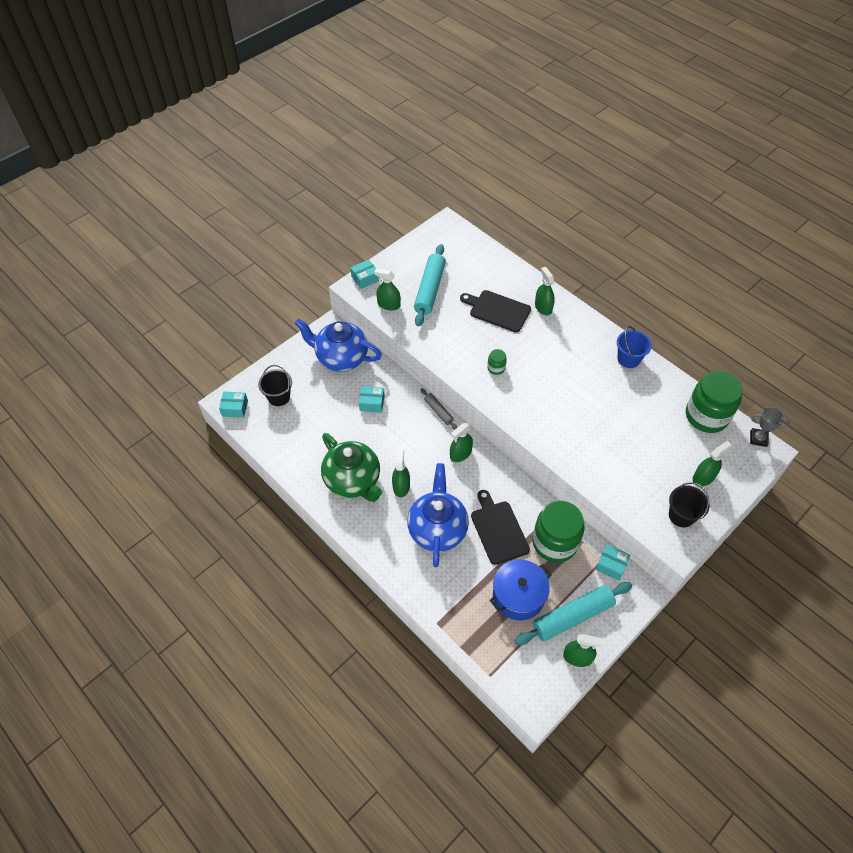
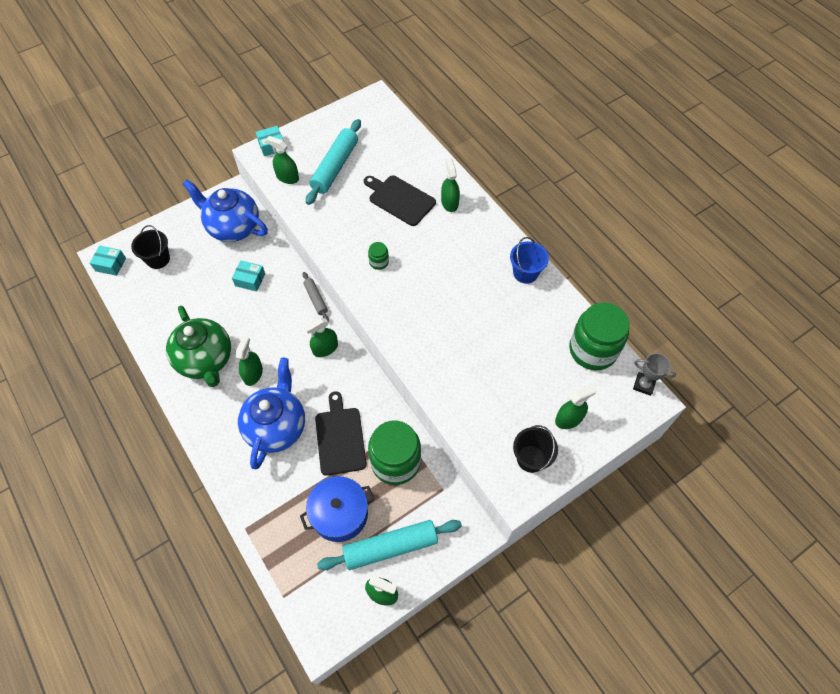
camera: 10 degrees right, 5 degrees up
(611, 565) = (449, 497): turquoise box -> none

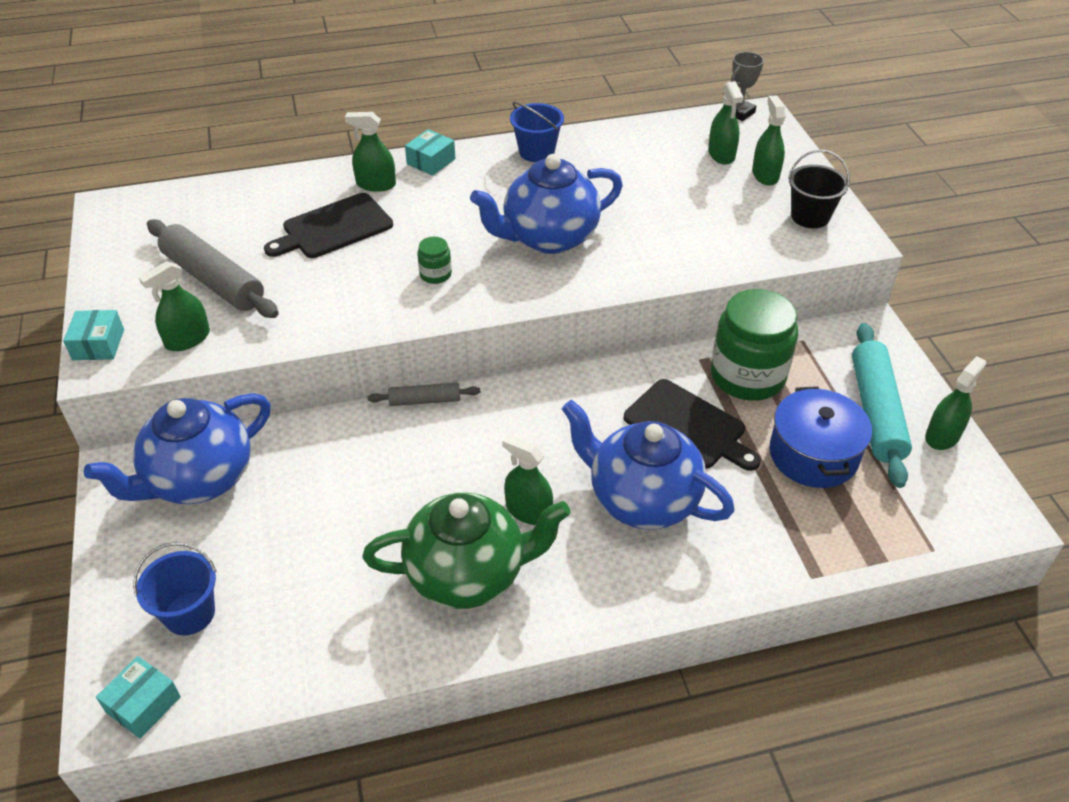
camera: 70 degrees left, 15 degrees down
(158, 259) = (189, 613): black bucket -> blue bucket
(250, 280) = (332, 477): turquoise box -> turquoise box (431, 161)
(325, 348) = (524, 409): green spray bottle -> green spray bottle (721, 154)
(335, 167) = (213, 280): turquoise rolling pin -> grey rolling pin
(340, 437) = (688, 426): black cutting board -> black cutting board turned 150 degrees counterclockwise
(437, 307) = (549, 238): none -> blue teapot
(593, 350) = (677, 133): green jar -> none

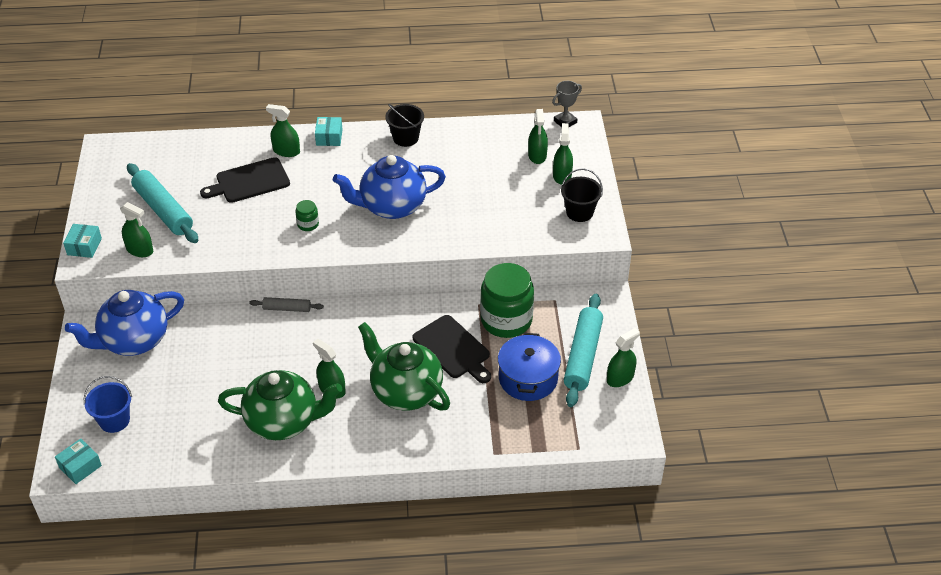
camera: 10 degrees right, 0 degrees up
(187, 339) = (139, 250): green spray bottle -> green spray bottle turned 120 degrees counterclockwise
(213, 280) = (163, 210): grey rolling pin -> turquoise rolling pin
(431, 161) = (329, 137): turquoise box -> turquoise box turned 45 degrees counterclockwise
(536, 152) = (405, 138): blue bucket -> black bucket
(641, 499) = (405, 391): blue teapot -> green teapot

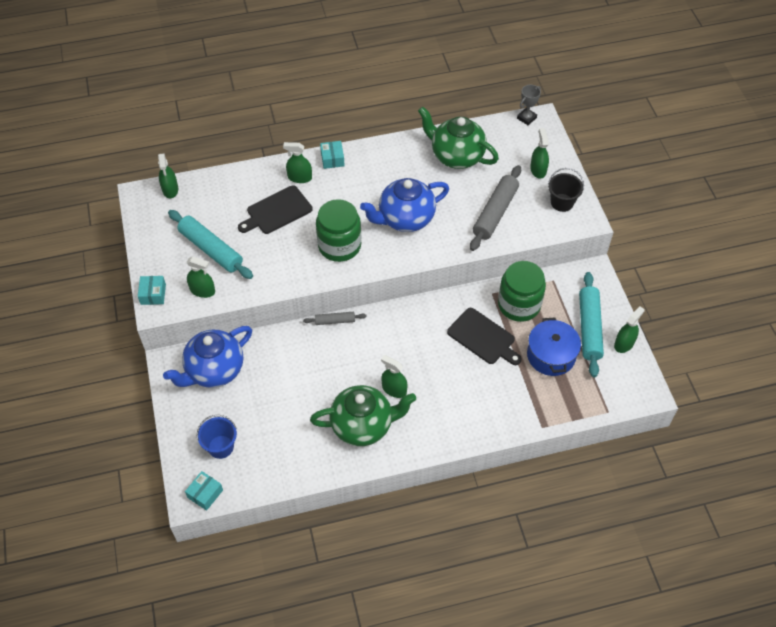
camera: 10 degrees left, 10 degrees up
(308, 224) = (339, 245): green jar -> green jar, size x2.33
(405, 138) = (397, 151): black bucket -> none
(405, 391) = (455, 382): green teapot -> green teapot (456, 156)
(498, 213) = (495, 213): none -> grey rolling pin
(537, 155) = (512, 153): green spray bottle -> green spray bottle (170, 189)

